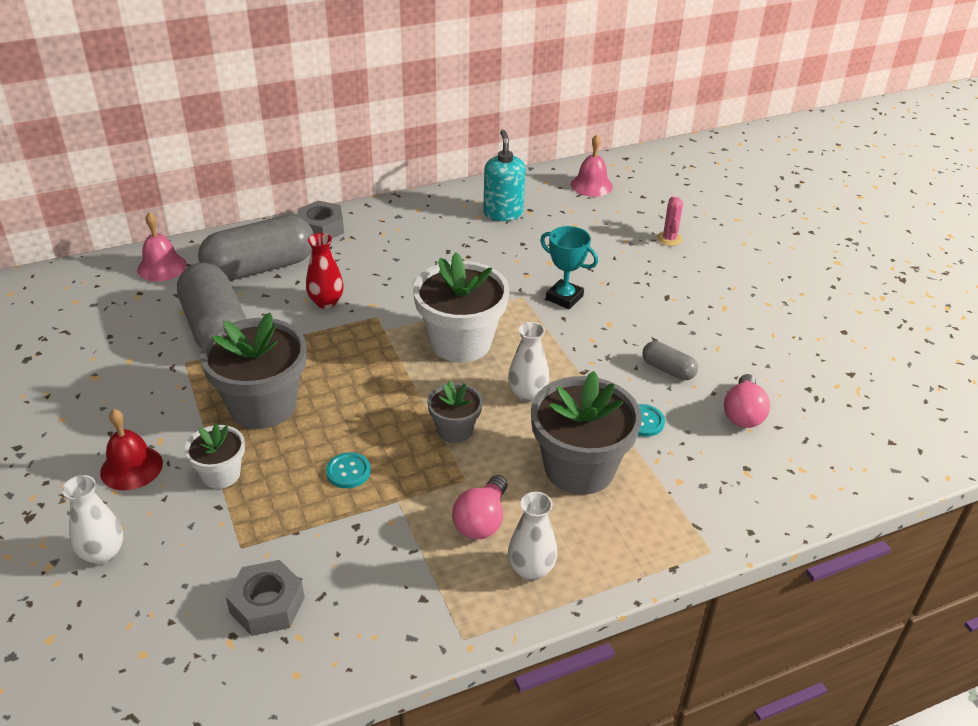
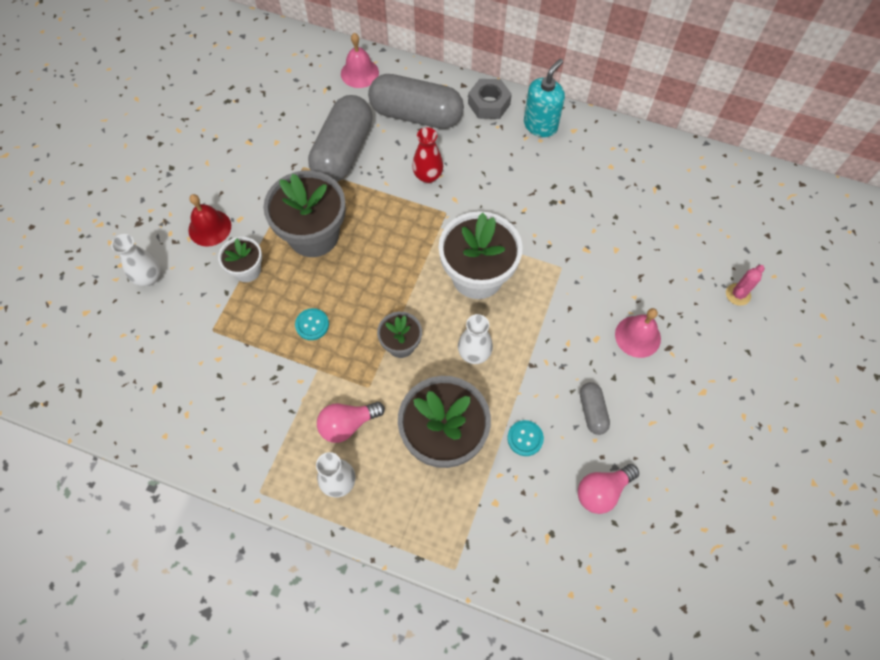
camera: 45 degrees right, 25 degrees up
(267, 605) = (190, 380): grey nut -> none
(503, 213) = (632, 176): turquoise soap dispenser -> turquoise soap dispenser (540, 125)
(564, 298) = (590, 290): turquoise trophy -> none
(591, 185) = (737, 194): pink bell -> pink bell (637, 336)

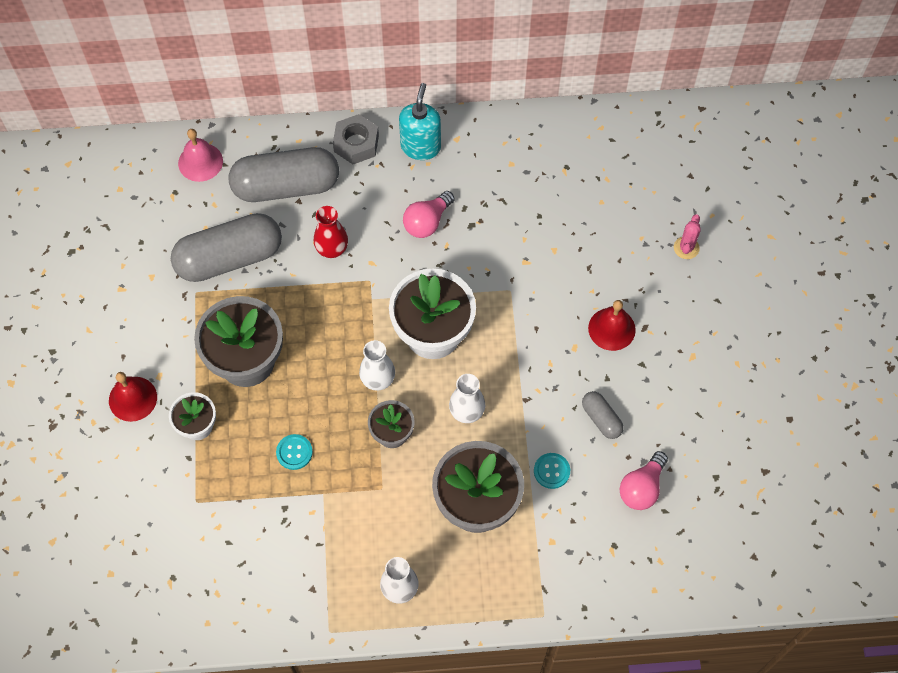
camera: 25 degrees left, 0 degrees up
(149, 277) = (98, 477): white vase -> white vase (378, 379)
(343, 151) = (229, 258): grey capsule -> grey capsule turned 75 degrees clockwise
(347, 424) = (380, 532): pink light bulb -> pink light bulb (427, 222)
(637, 336) = (611, 329): pink bell -> red bell

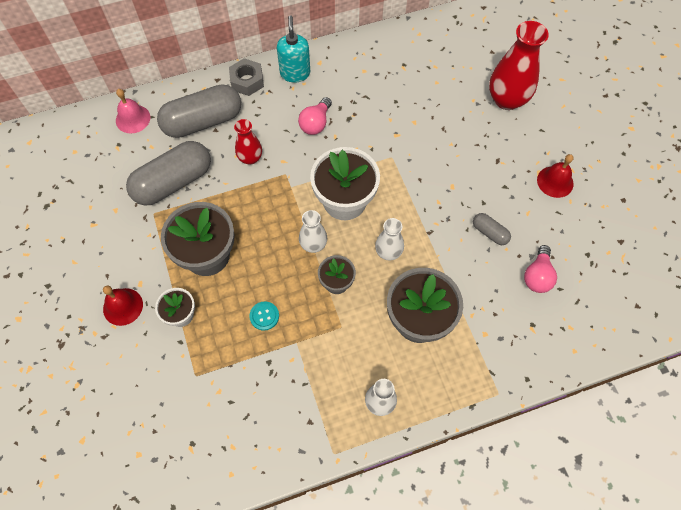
camera: 15 degrees left, 0 degrees up
(551, 471) = (466, 280): turquoise button -> none
(611, 329) = (474, 167): red bell -> red bell (555, 181)
(686, 248) = (507, 100): pink cactus -> red vase

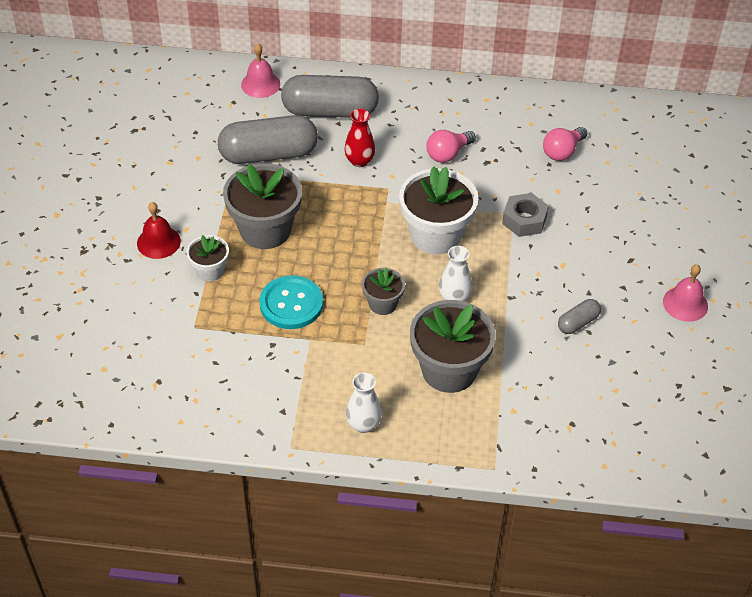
camera: 25 degrees right, 15 degrees down
(247, 81) = (397, 90): grey nut -> grey nut (524, 220)
(264, 316) = (291, 304): turquoise button -> turquoise button, size x1.91
(295, 73) = (453, 100): turquoise soap dispenser -> none
(313, 245) = (379, 261): white vase -> none
(489, 233) = (578, 323): grey capsule -> grey capsule turned 75 degrees clockwise
(507, 100) = (679, 206): red vase -> none
(537, 276) = (606, 382): pink light bulb -> pink light bulb (562, 152)
(555, 181) = (685, 304): red bell -> pink bell

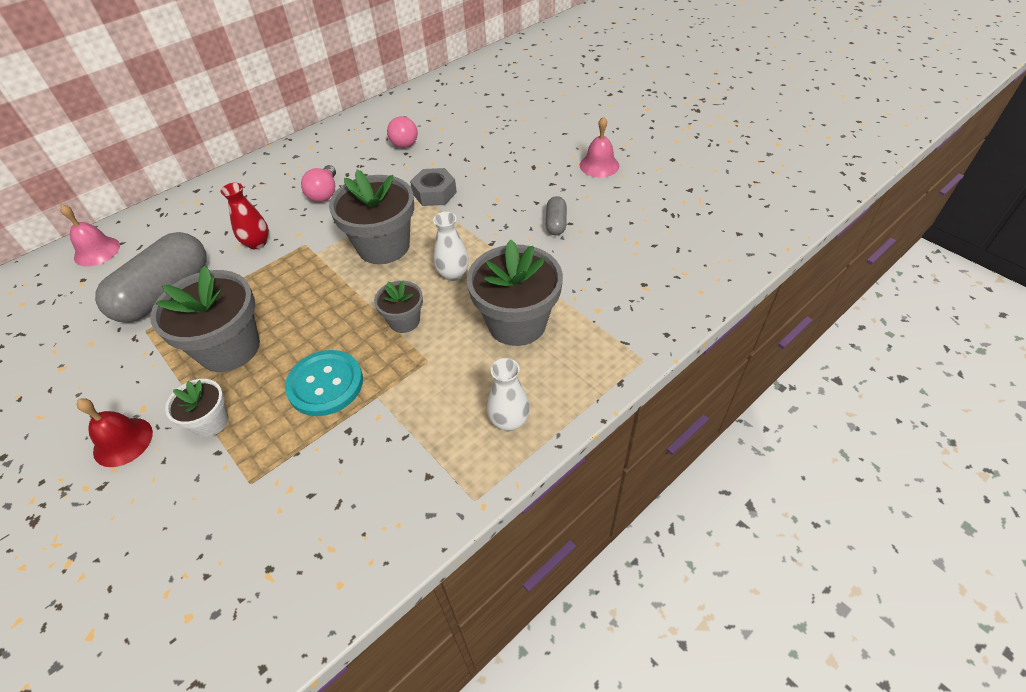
camera: 45 degrees left, 0 degrees up
(330, 111) = (188, 229): grey capsule -> none
(436, 235) = (383, 246): white flower pot -> grey flower pot

